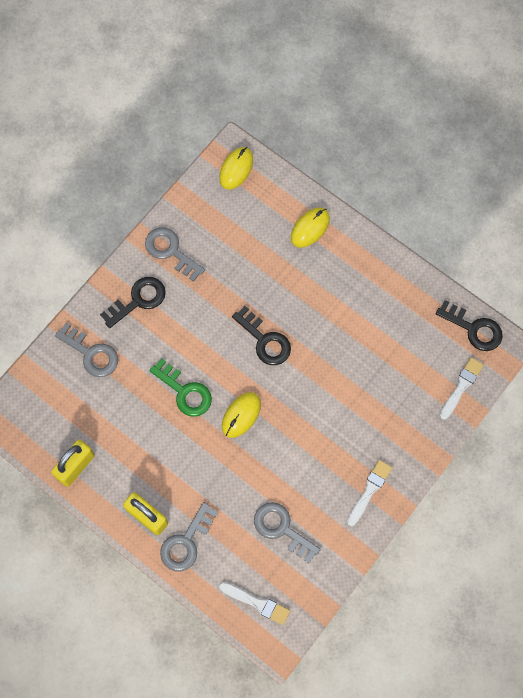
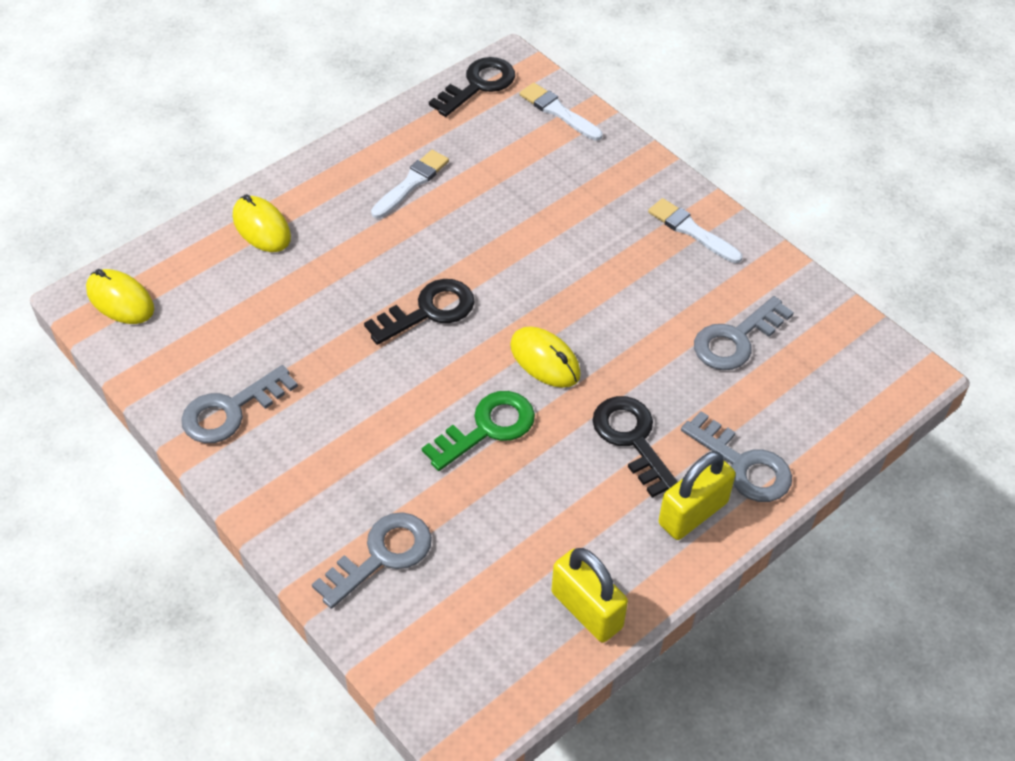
camera: 80 degrees left, 20 degrees down
(138, 300) = (304, 470): black key -> black key (632, 439)
(257, 603) = (848, 388): white brush -> white brush (411, 183)

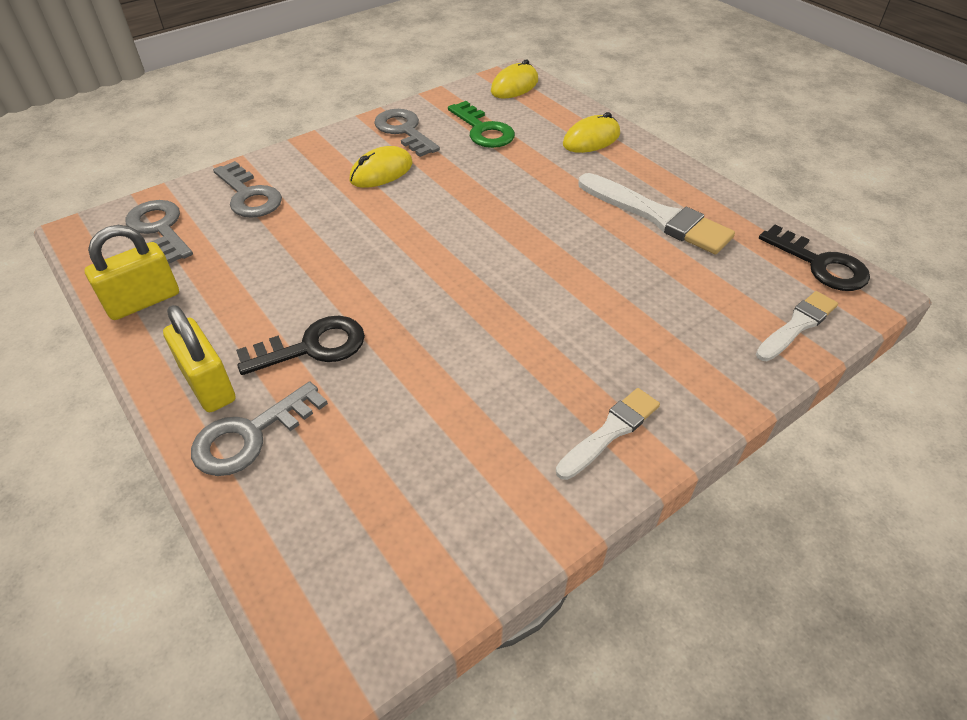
camera: 95 degrees right, 5 degrees down
(411, 183) = (657, 216): white brush -> white brush, size x1.64
(428, 311) = (493, 223): black key -> none
(487, 428) = (353, 253): green key -> green key (483, 130)
(545, 360) = (424, 292): yellow mouse -> yellow mouse (381, 172)
(736, 339) = (429, 454): grey key -> grey key (160, 229)

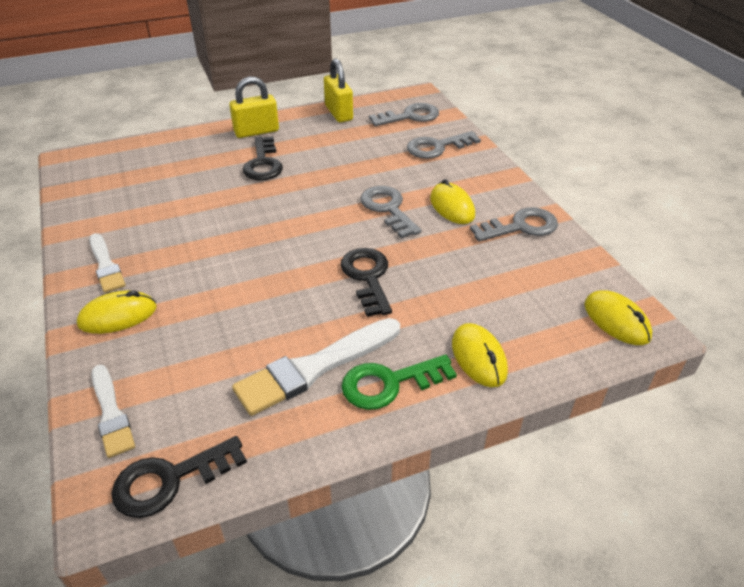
camera: 105 degrees right, 5 degrees down
(250, 435) = (210, 142): grey key -> grey key (388, 209)
(483, 130) = (514, 277): green key -> green key (389, 383)
(523, 208) = (367, 277): none -> black key
(684, 377) = (118, 316): none -> yellow mouse

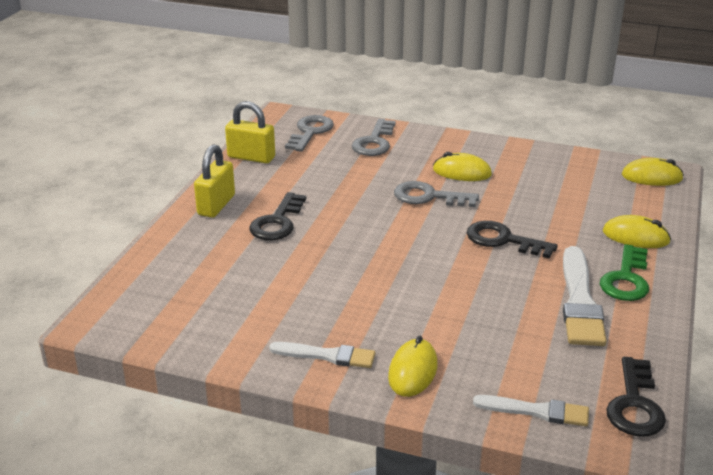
camera: 50 degrees left, 10 degrees down
(263, 163) = (277, 222): black key -> black key turned 75 degrees clockwise
(520, 226) = (519, 160): grey key -> none

